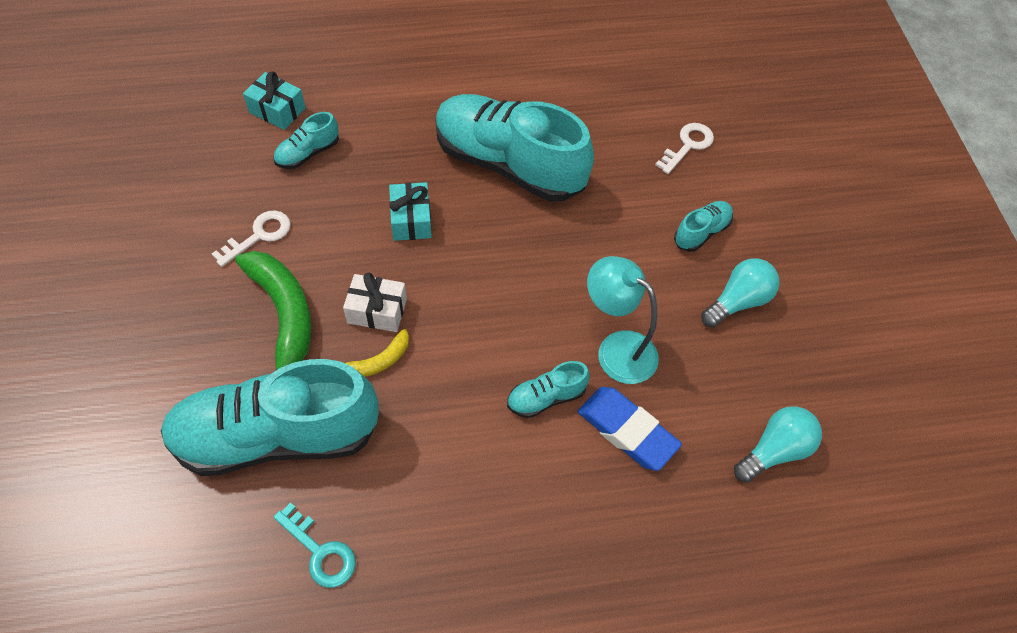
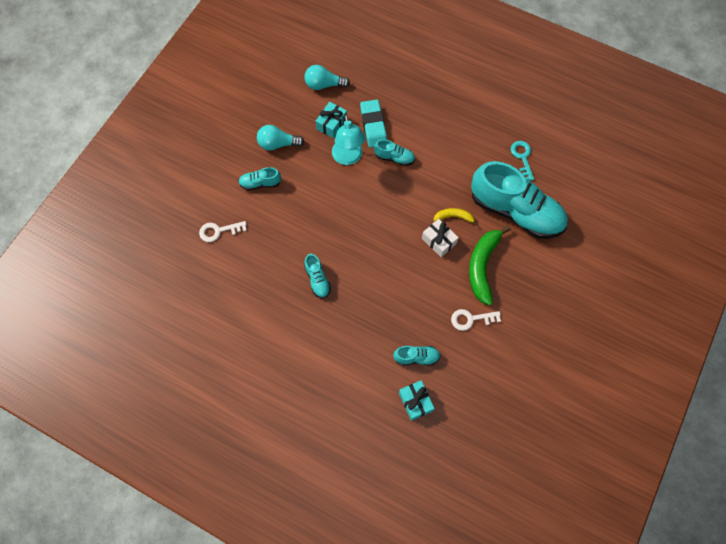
camera: 140 degrees left, 10 degrees up
(411, 220) = (390, 279): turquoise gift -> turquoise gift (331, 124)
(509, 164) = (317, 279): turquoise shoe -> turquoise shoe, size x0.42
(627, 431) = (373, 126): blue eraser -> turquoise eraser

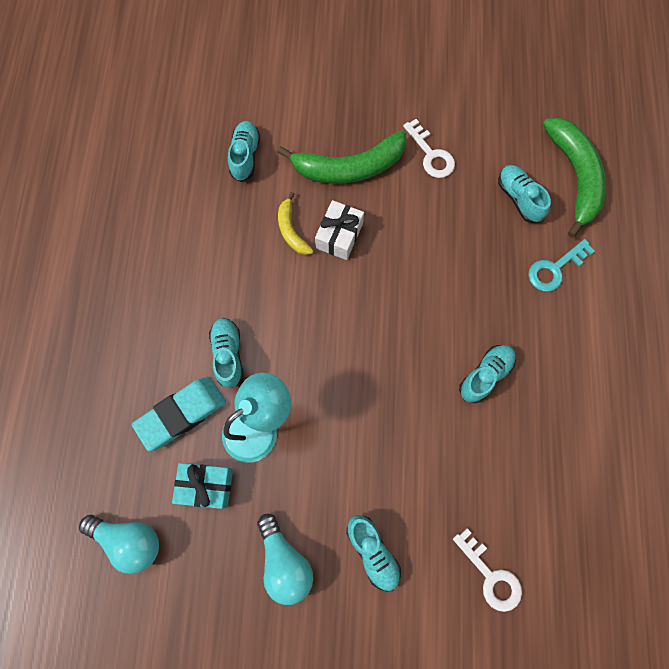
camera: 115 degrees left, 5 degrees up
(324, 85) = (129, 540): turquoise light bulb -> turquoise light bulb turned 45 degrees counterclockwise
(415, 402) = (574, 177): turquoise gift -> green banana
(515, 211) = (245, 156): turquoise shoe -> turquoise shoe, size x0.42
(522, 157) = (151, 176): turquoise key -> turquoise key (555, 268)

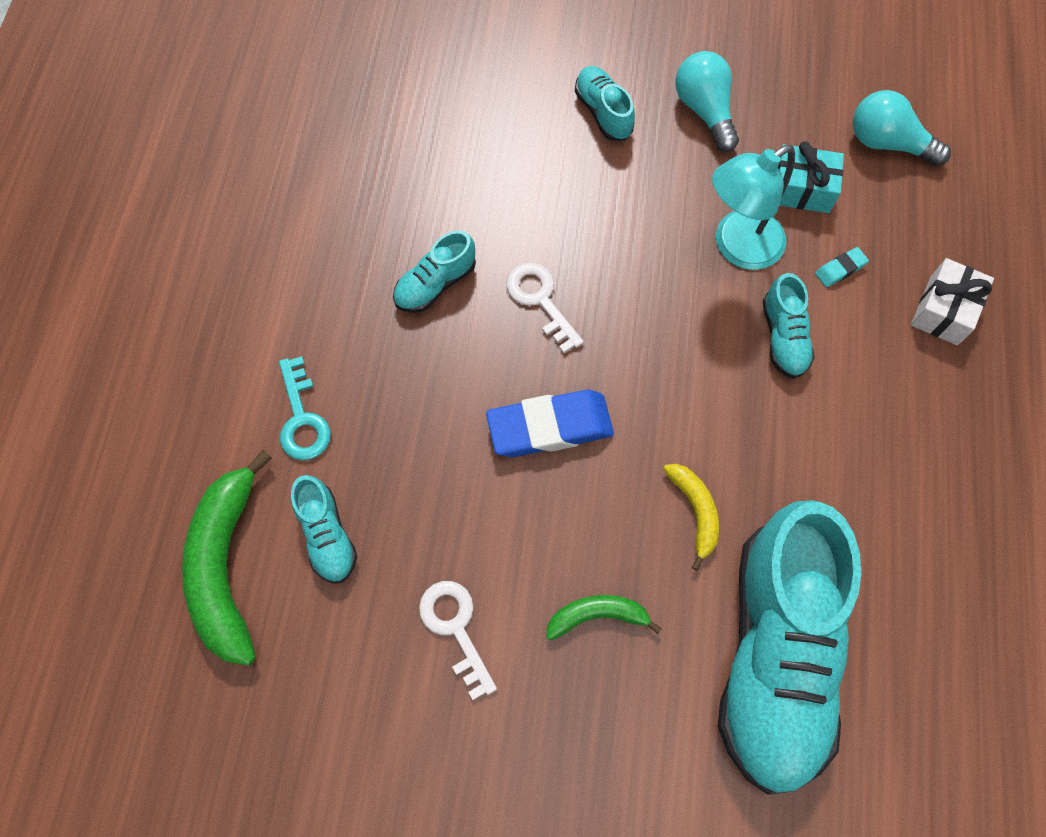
camera: 175 degrees left, 5 degrees down
(182, 414) = (840, 269): turquoise eraser -> turquoise eraser, size x0.44
(245, 156) = (774, 654): turquoise shoe -> turquoise shoe, size x2.36
(339, 236) = (620, 496): white gift -> white gift (943, 310)
(349, 167) = (597, 616): green banana -> green banana, size x0.52
(389, 276) = (550, 427): none -> blue eraser
(490, 576) = (472, 82): white key -> white key (540, 300)
(555, 268) = (302, 418): turquoise key -> turquoise key turned 105 degrees clockwise

